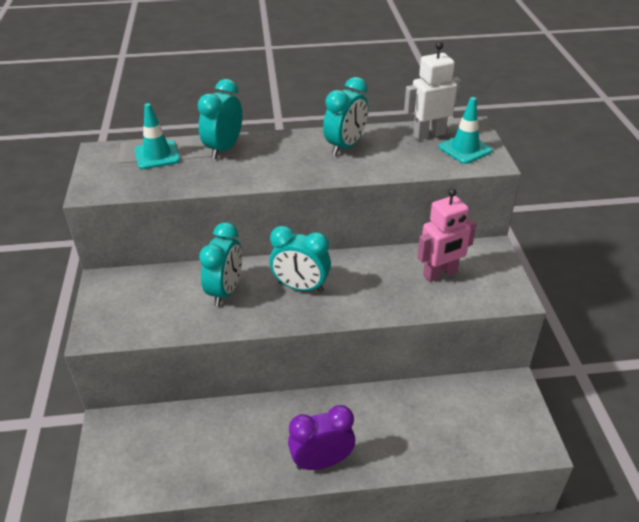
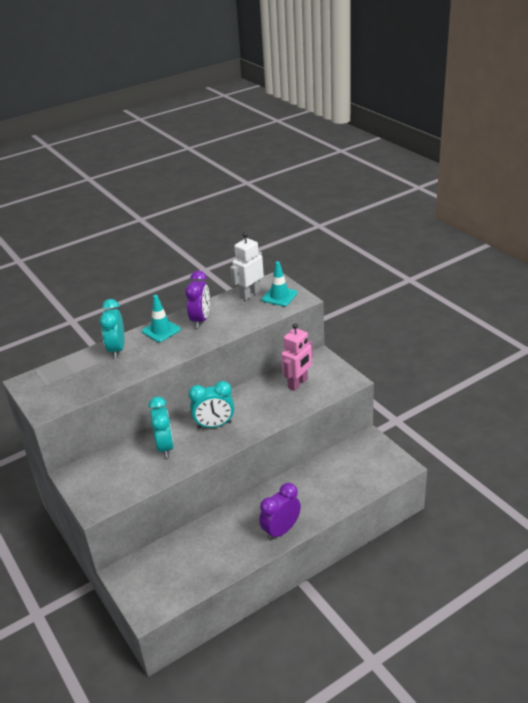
camera: 25 degrees left, 5 degrees down
(157, 155) = (71, 370): turquoise traffic cone -> turquoise traffic cone (161, 330)
(345, 146) = (201, 320): turquoise clock -> purple clock

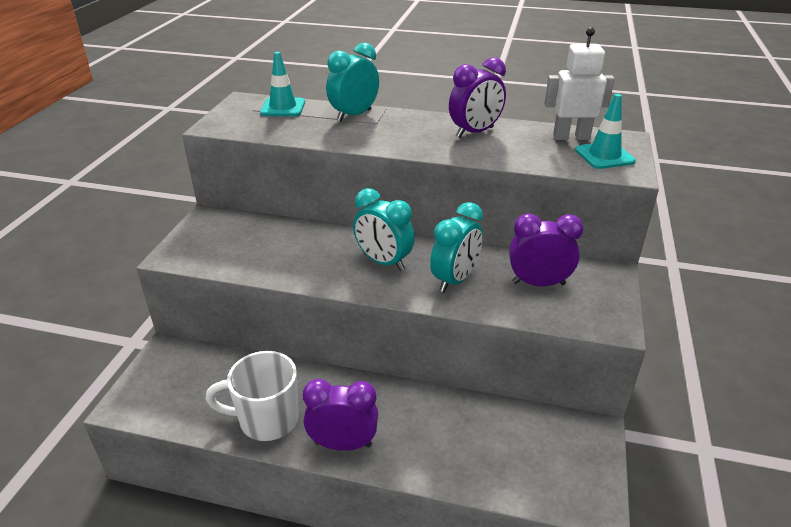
camera: 45 degrees right, 0 degrees up
(161, 330) = (420, 121): turquoise traffic cone -> turquoise traffic cone (283, 107)
(165, 447) = (309, 249): turquoise clock -> turquoise clock (455, 280)
(231, 552) = (267, 419): none -> white mug
(298, 383) = (538, 283): pink robot -> purple clock

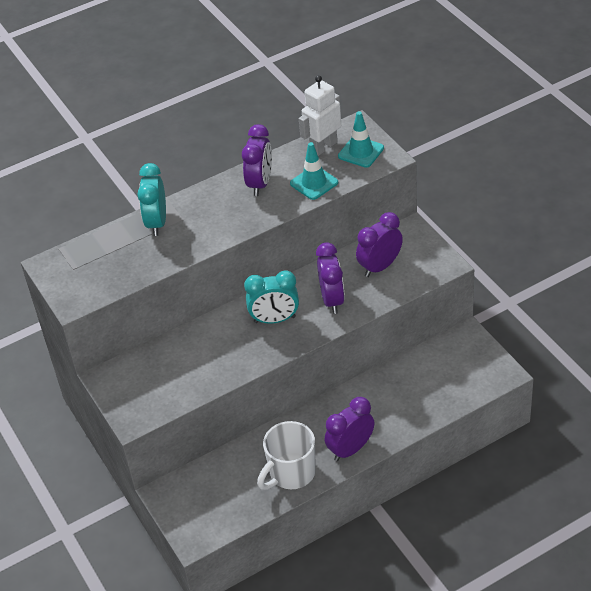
camera: 40 degrees left, 10 degrees up
(283, 107) = (92, 251): turquoise traffic cone -> turquoise traffic cone (314, 183)
(455, 280) = (332, 300): turquoise clock -> purple clock

